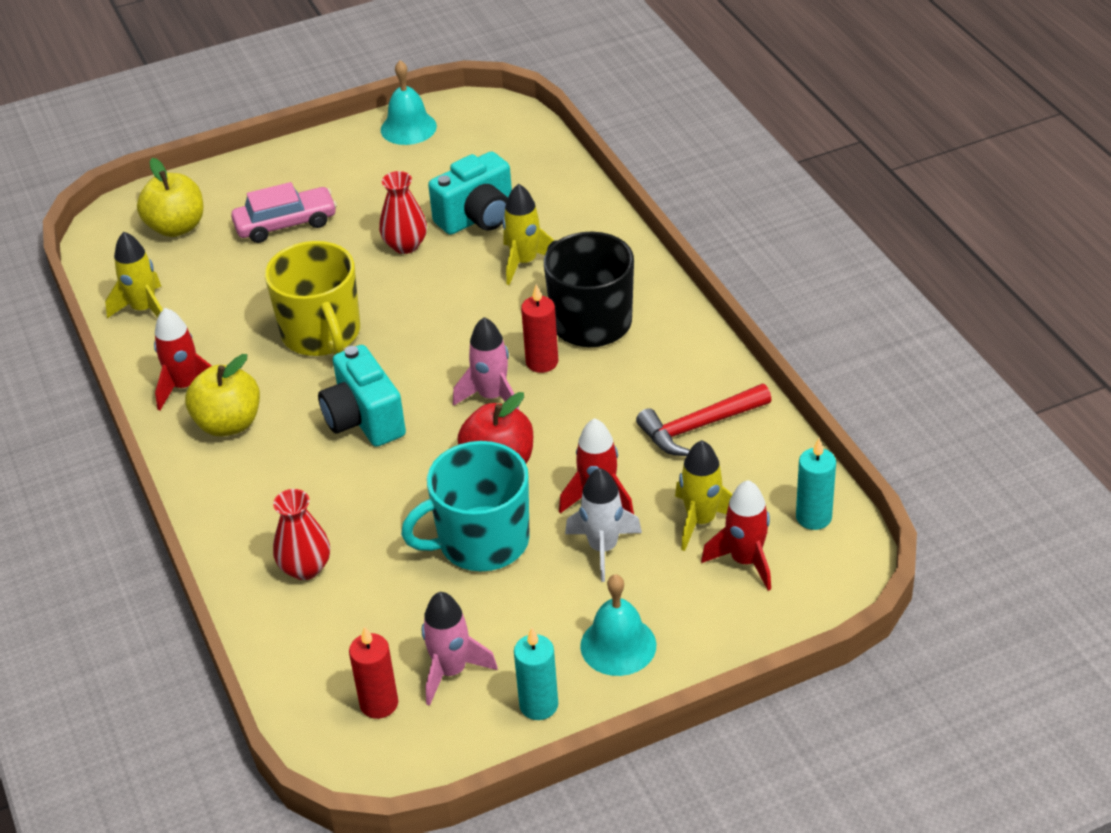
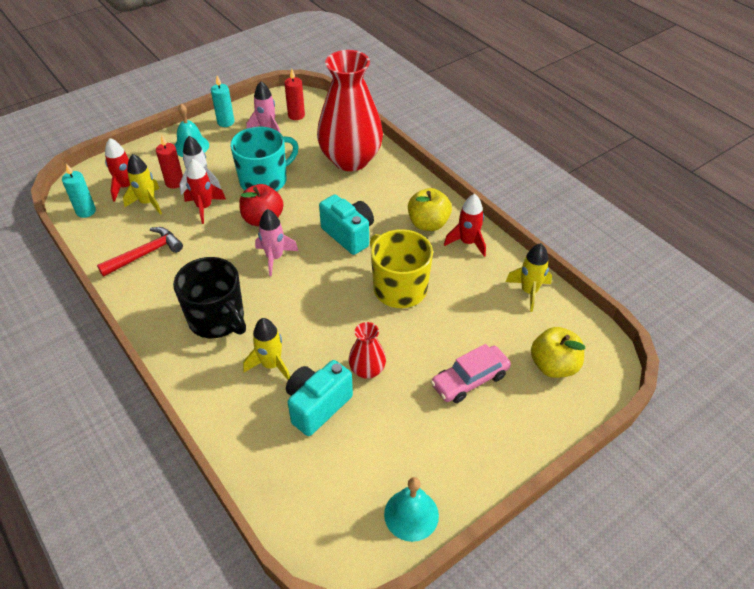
camera: 165 degrees right, 5 degrees up
(305, 568) = (350, 160): red vase -> red vase, size x2.26
(542, 362) = (247, 284): red candle -> red candle (174, 182)

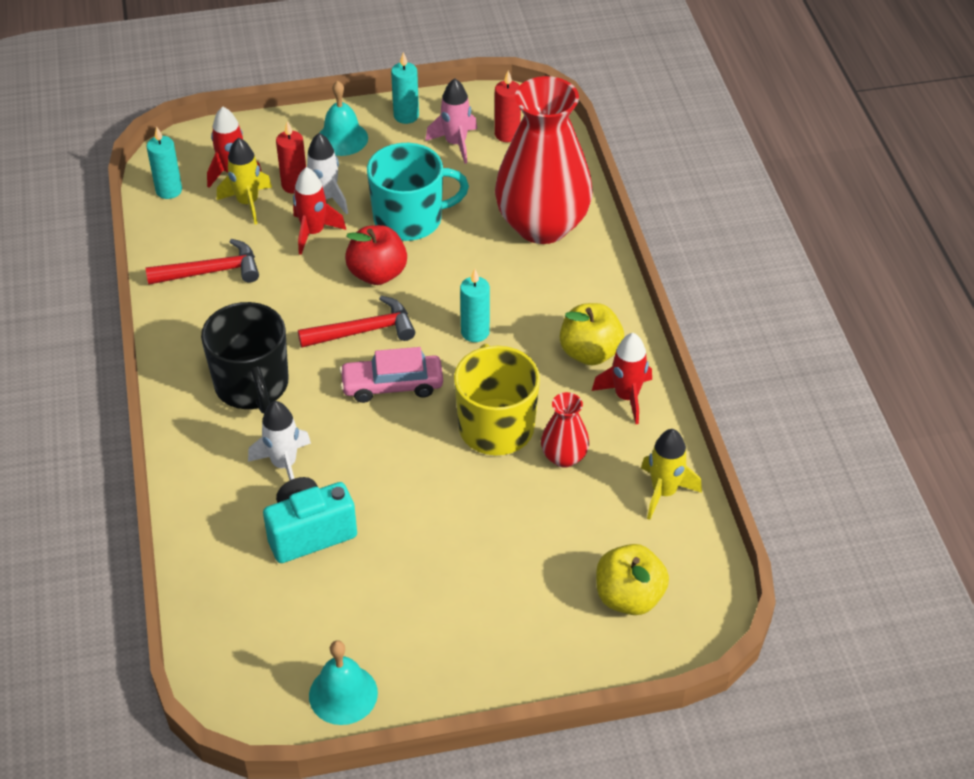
camera: 25 degrees right, 0 degrees up
(271, 365) = (284, 464): yellow rocket -> white rocket
(275, 258) = (363, 331): pink rocket -> red hammer
(349, 235) = (475, 332): turquoise camera -> turquoise candle
(367, 370) = (393, 513): red vase -> red vase (564, 457)
(469, 380) = (510, 573): pink car -> pink car (392, 385)

